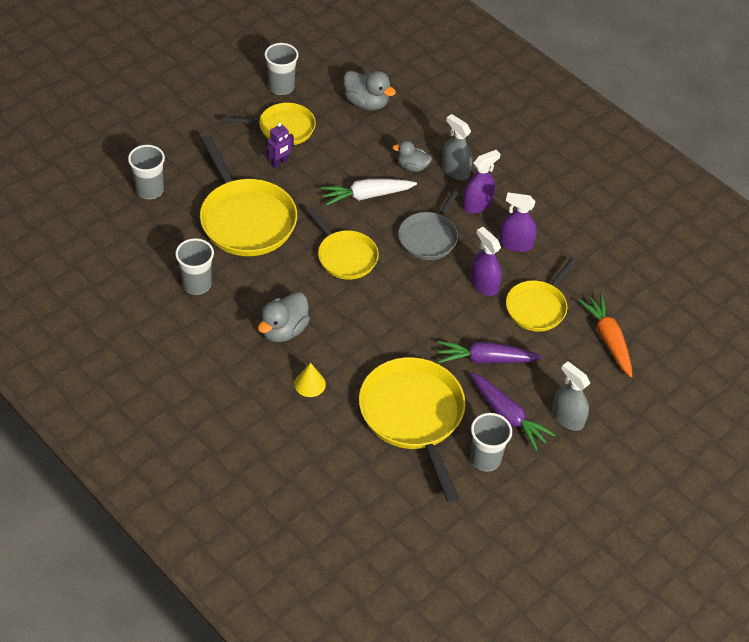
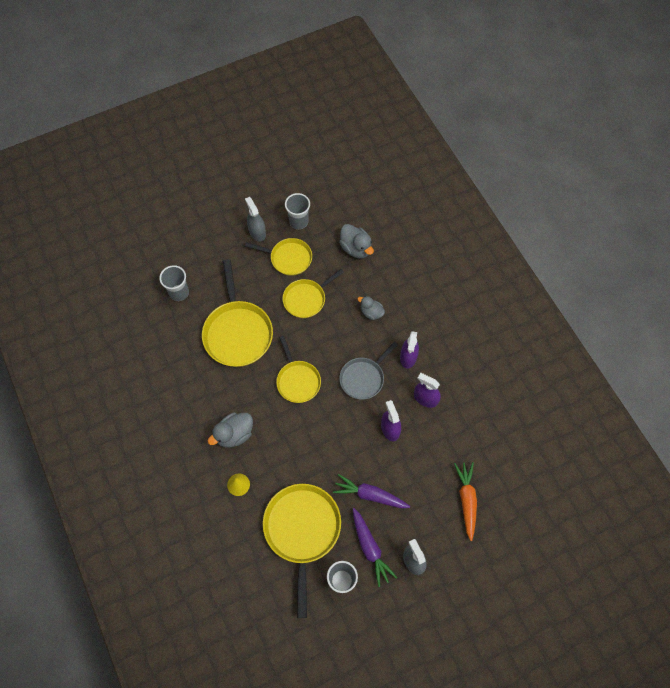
camera: 20 degrees right, 15 degrees up
(197, 284) = (187, 381): grey cup -> none
(279, 163) = (276, 288): purple robot -> none
(367, 195) = (330, 331): white carrot -> none
(455, 171) = (402, 323): grey spray bottle -> grey spray bottle (257, 232)
(477, 204) = (408, 357): purple spray bottle -> purple spray bottle turned 120 degrees clockwise
(537, 307) = (423, 458): yellow pan -> yellow pan (306, 299)

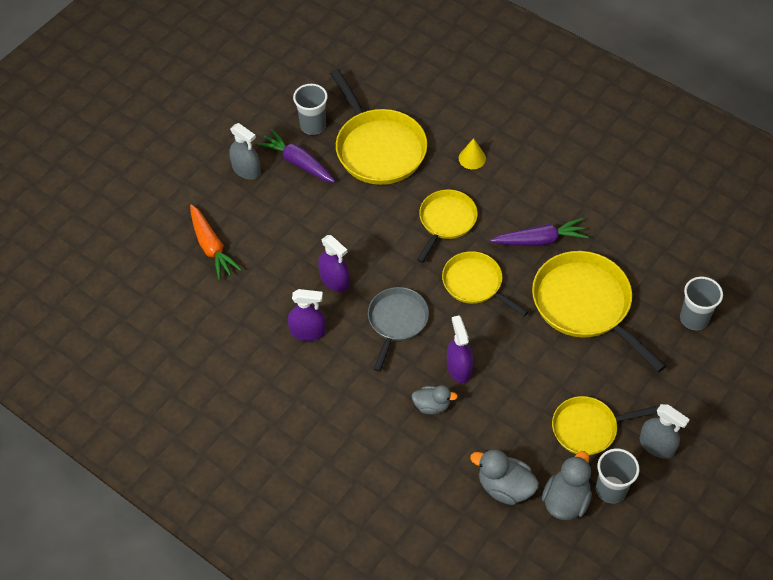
camera: 155 degrees right, 10 degrees down
(234, 434) = (509, 200): grey duck -> grey duck (566, 500)
(306, 299) = (527, 384): yellow pan -> yellow pan (446, 221)
(370, 495) = (323, 207): purple carrot -> purple carrot (540, 240)
(408, 357) = (354, 371): purple spray bottle -> purple spray bottle (459, 368)

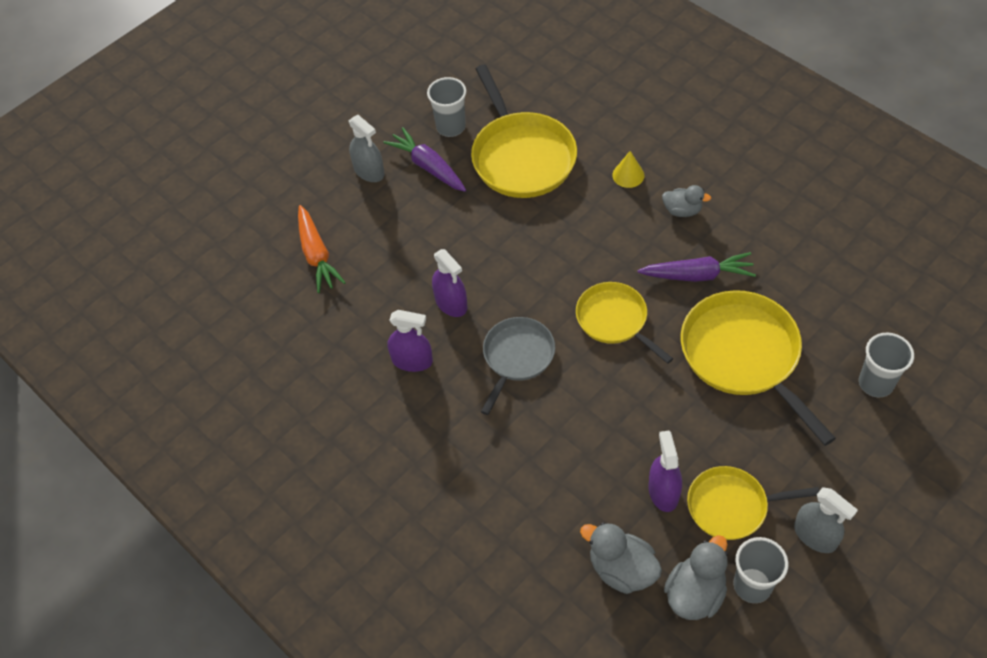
camera: 10 degrees right, 0 degrees up
(432, 405) = (545, 461): grey duck -> grey duck (682, 210)
(446, 221) = (589, 245): yellow pan -> none
(459, 368) = (583, 419): purple spray bottle -> purple spray bottle (663, 492)

